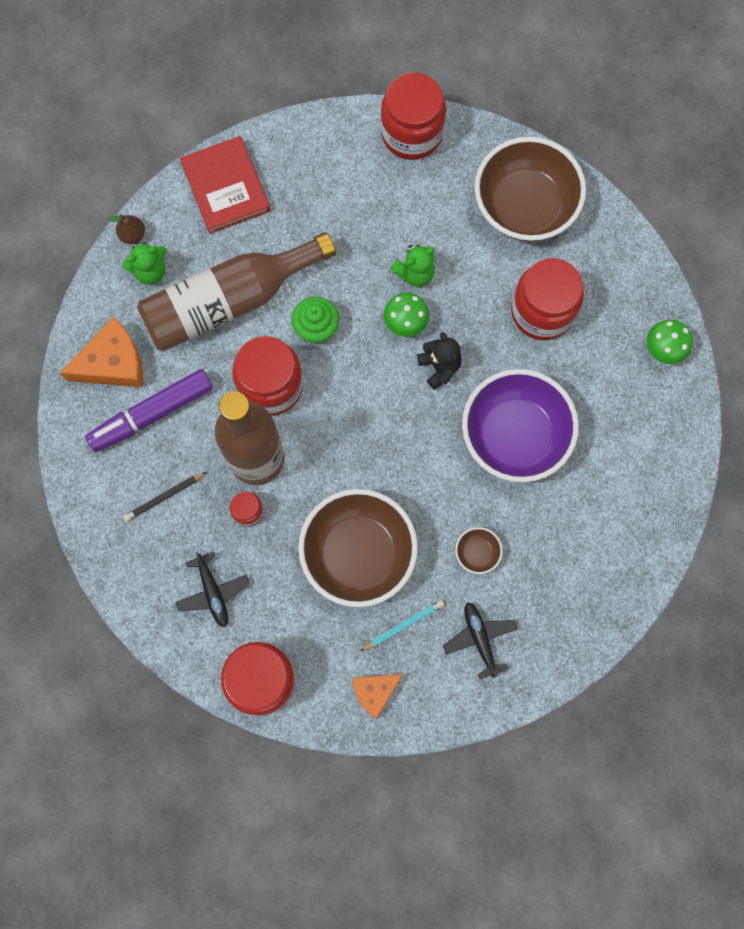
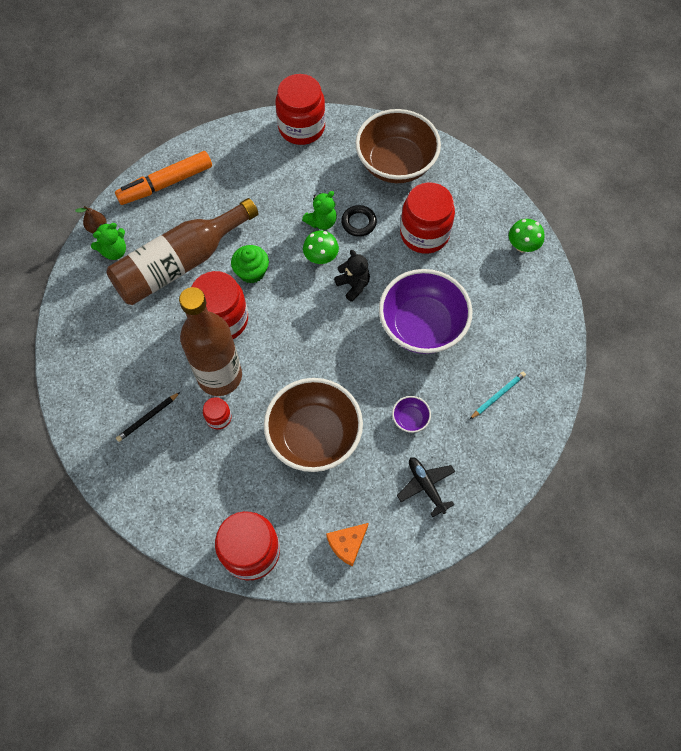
camera: 10 degrees left, 10 degrees down
(113, 363) = (93, 323): orange cheese -> none
(152, 414) = (129, 356): purple marker -> none
(213, 592) = (199, 486): black plane -> none
(226, 187) = (166, 184): red book -> orange marker
(403, 625) = (361, 486): turquoise pencil -> turquoise pencil (498, 395)
(461, 282) = (358, 222): none -> black ring
(477, 553) = (410, 419): brown bowl -> purple bowl

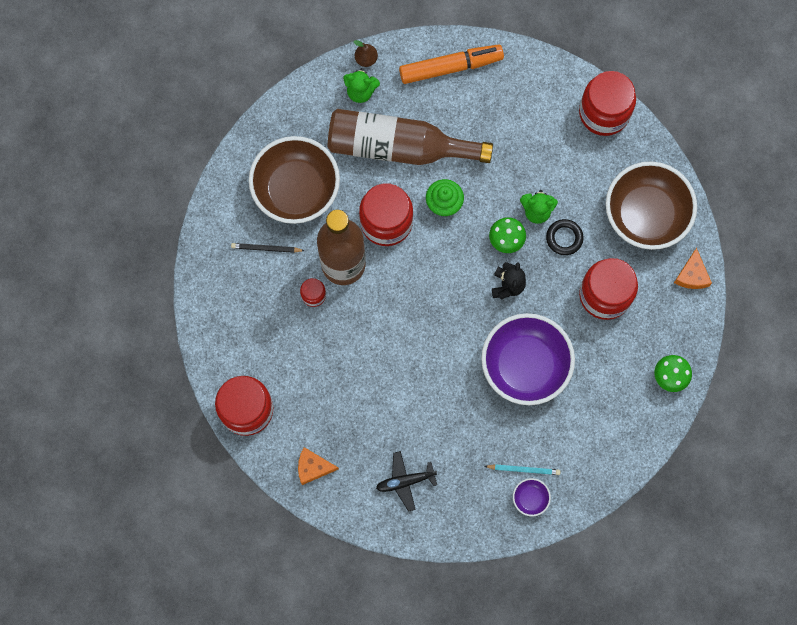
camera: 45 degrees right, 10 degrees up
(166, 184) = (451, 67): orange marker -> orange marker turned 150 degrees clockwise
(314, 435) = (365, 371): brown bowl -> brown bowl (296, 189)
(410, 419) = (444, 425): purple bowl -> purple bowl (530, 498)
(426, 486) = (405, 481): black plane -> black plane turned 120 degrees counterclockwise
(465, 173) = (692, 275): none -> orange cheese

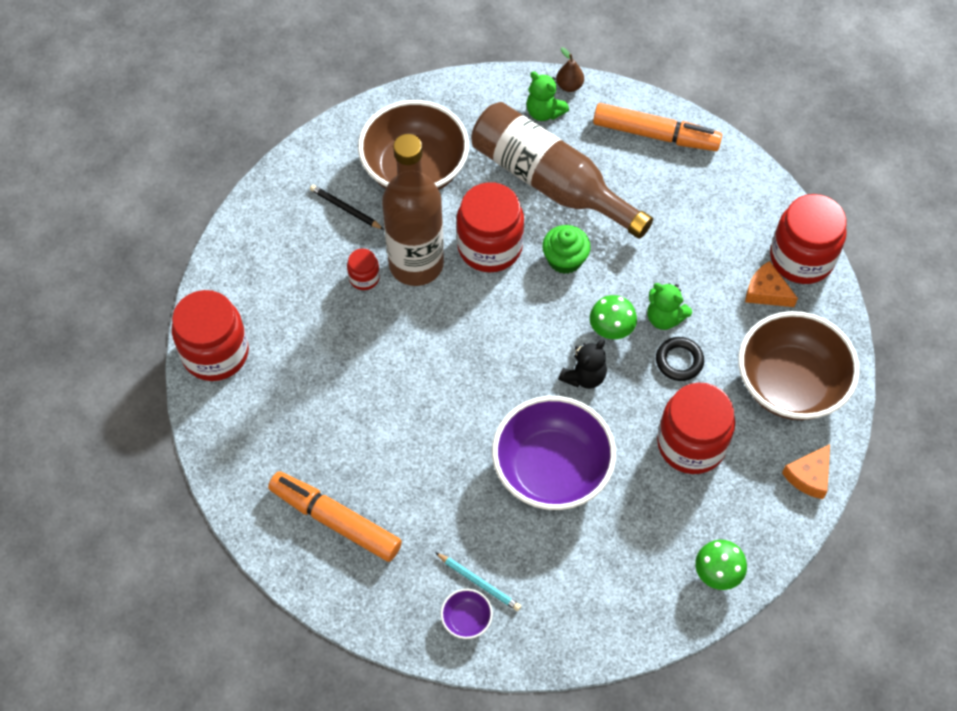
camera: 30 degrees right, 15 degrees down
(313, 467) = (244, 450): orange cheese -> orange cheese (766, 292)
(405, 481) = (335, 520): black plane -> orange marker

